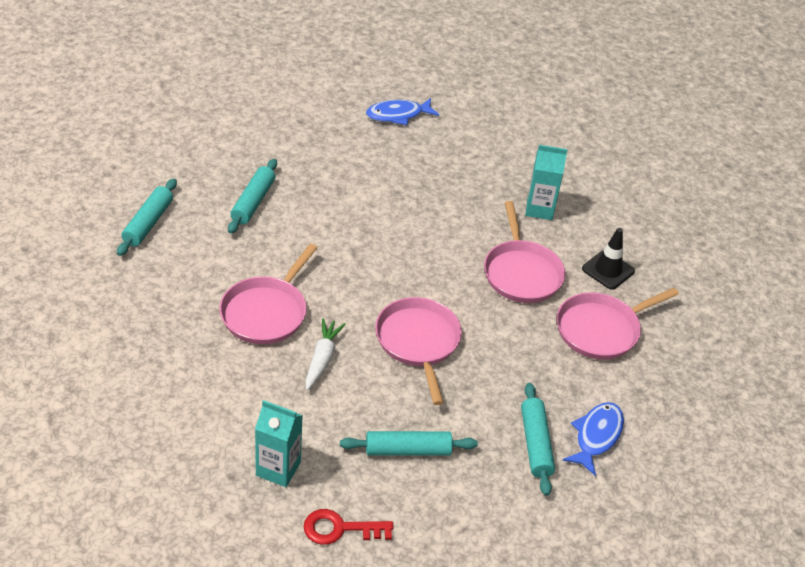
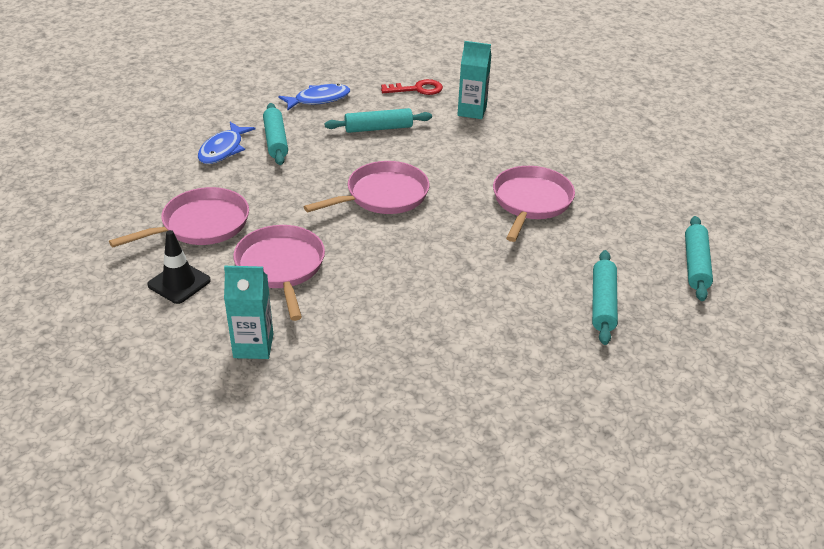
camera: 175 degrees right, 5 degrees down
(322, 359) = (465, 174): white carrot -> none
(398, 115) = (469, 471): blue fish -> blue fish (319, 99)
(418, 342) = (383, 195): pink pan -> pink pan turned 105 degrees counterclockwise

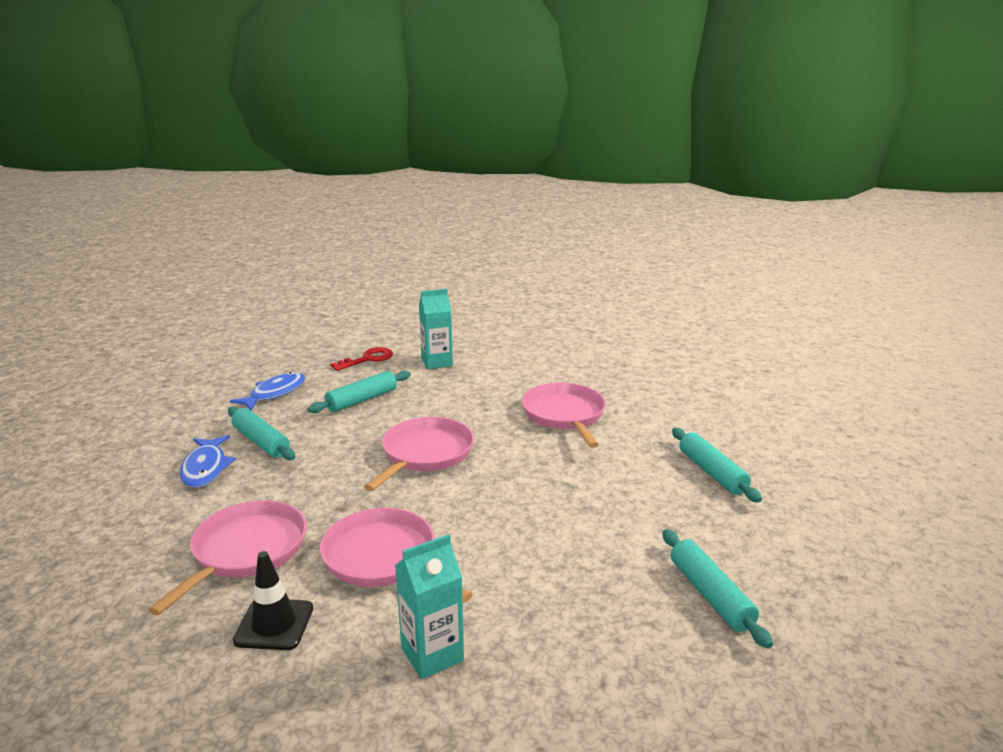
camera: 30 degrees left, 15 degrees down
(695, 265) = (741, 418): turquoise rolling pin -> turquoise rolling pin (710, 595)

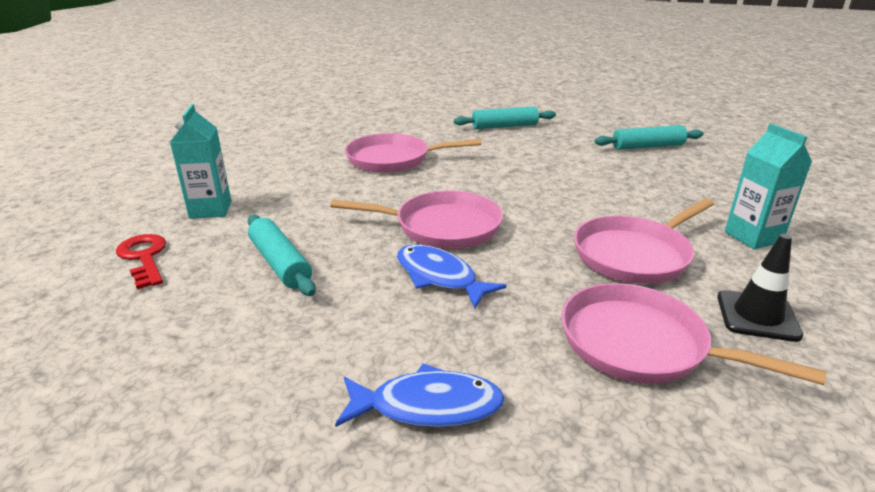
camera: 80 degrees left, 5 degrees up
(261, 442) = (362, 350): turquoise rolling pin -> none
(275, 393) = (191, 345): blue fish -> blue fish (439, 277)
(425, 454) = (442, 227): pink pan -> pink pan turned 150 degrees clockwise

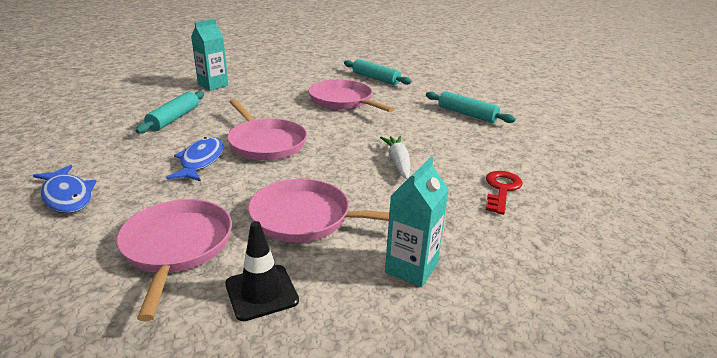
camera: 50 degrees right, 0 degrees up
(144, 258) = (150, 91): red key -> red key (501, 189)
(565, 182) = (398, 162): none -> white carrot
(647, 147) = (538, 178): turquoise rolling pin -> turquoise rolling pin (375, 79)

